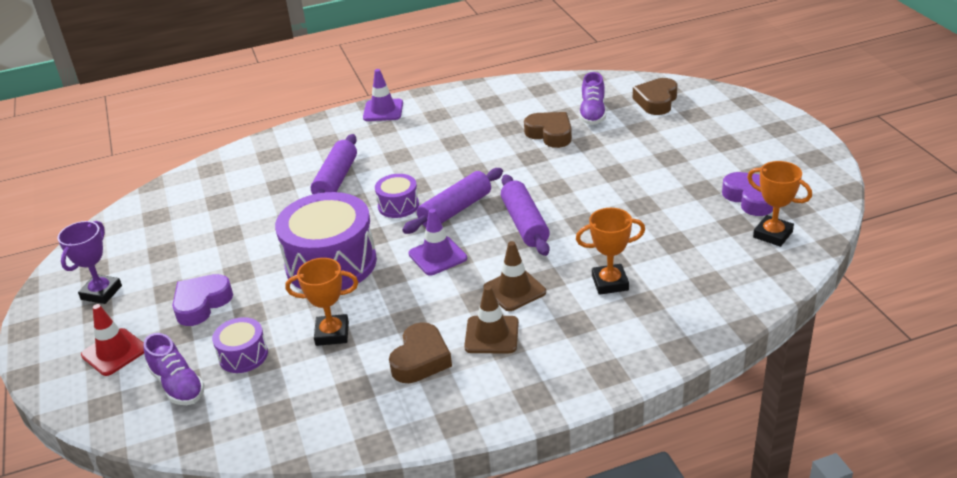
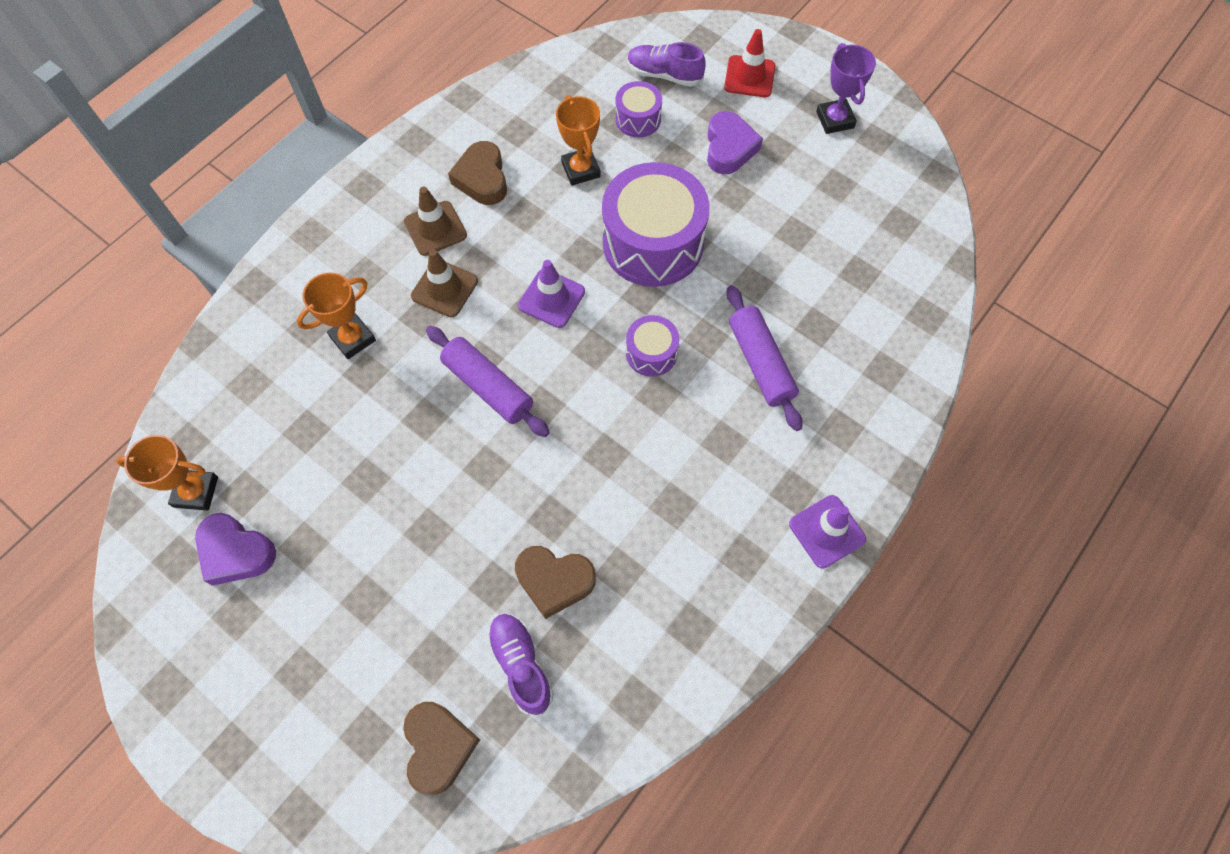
camera: 145 degrees right, 30 degrees up
(332, 334) = (580, 170): orange trophy -> orange trophy turned 75 degrees counterclockwise
(455, 210) = (580, 374): purple rolling pin -> none

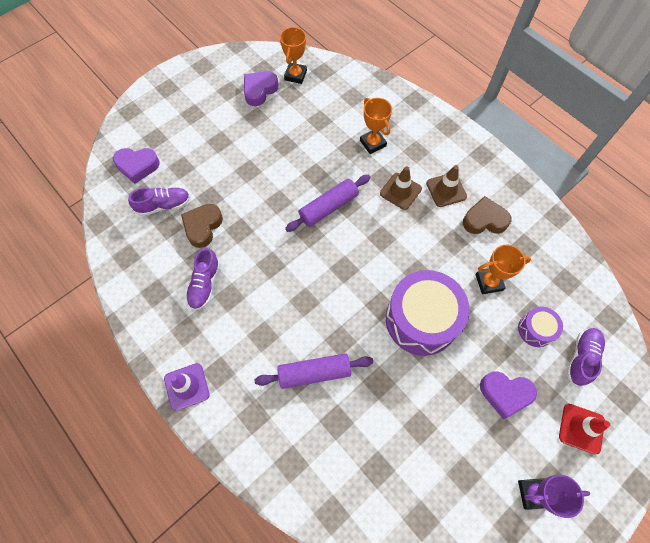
camera: 100 degrees right, 0 degrees up
(439, 747) = (137, 166): brown heart -> purple heart
(551, 298) = (385, 249): purple traffic cone -> none
(651, 353) = (335, 303): purple drum -> none
(660, 548) = (205, 284): none -> purple shoe

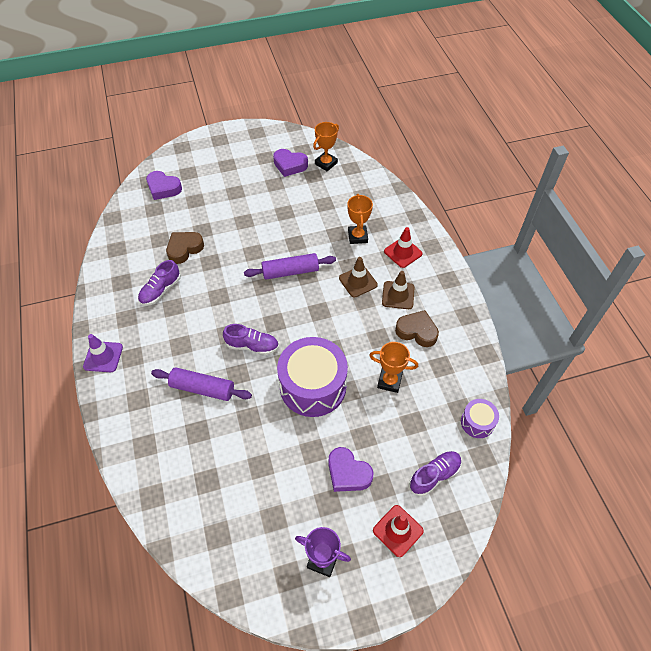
camera: 25 degrees right, 10 degrees down
(164, 205) = (165, 223): purple shoe -> purple shoe (252, 346)
(259, 90) = (290, 165): purple heart -> purple heart turned 135 degrees counterclockwise
(425, 143) = (403, 252): none -> red traffic cone
(535, 330) = (407, 435): purple drum -> purple drum (477, 422)

